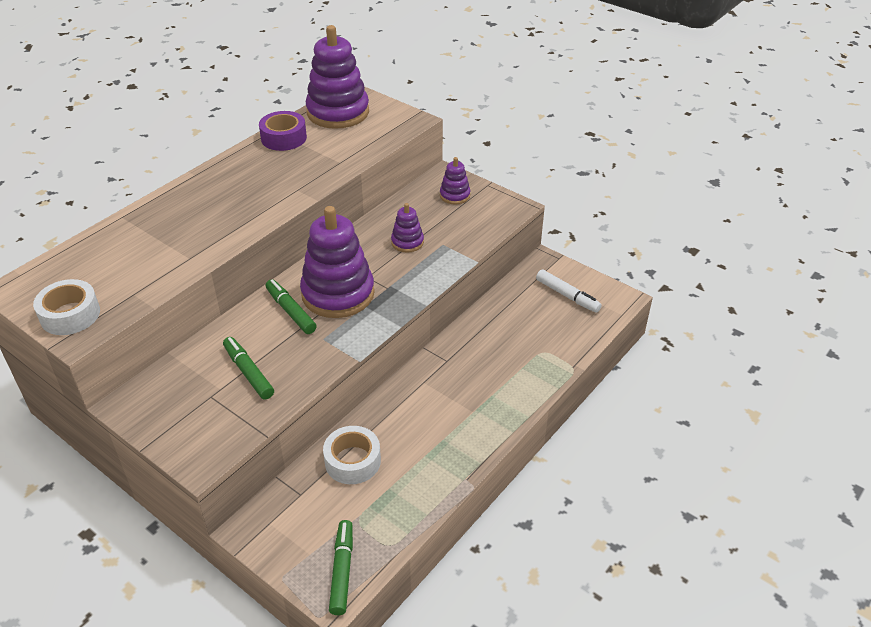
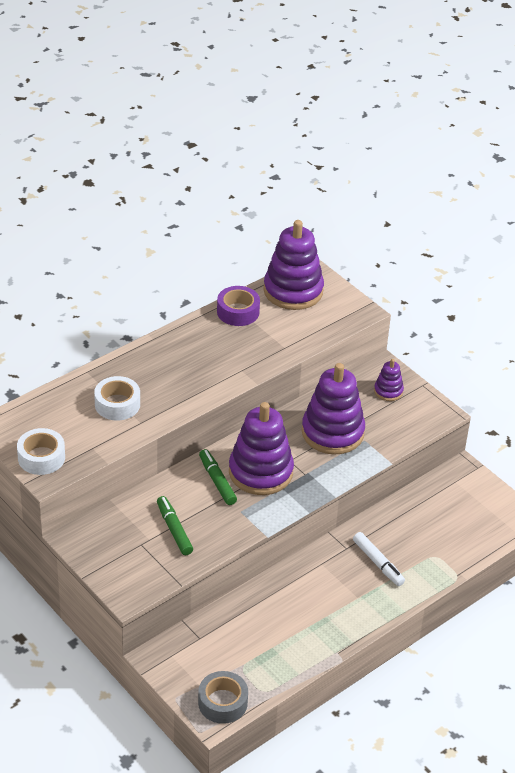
camera: 10 degrees right, 0 degrees up
(342, 571) = (222, 702): green marker -> grey tape
(352, 461) = (247, 619): white tape -> white tape (117, 404)
(407, 242) = (332, 432): purple stacking toy -> purple stacking toy, size x2.09
(567, 296) = (474, 507): white marker -> white marker (378, 563)

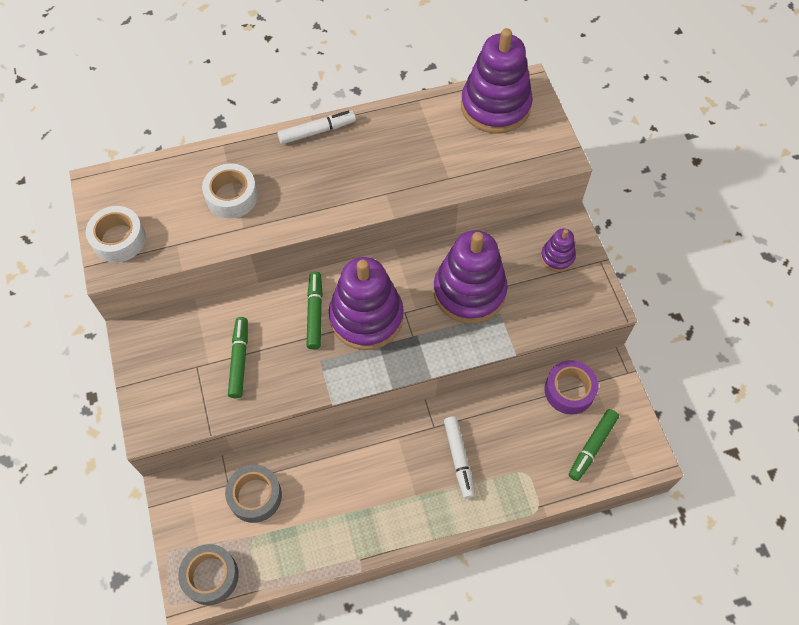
camera: 25 degrees right, 20 degrees up
(160, 343) = (317, 131): none -> white marker
(227, 638) = (255, 496): none -> grey tape
(238, 312) = (421, 116): purple tape -> purple tape (569, 390)
(476, 524) = (592, 447): none -> green marker

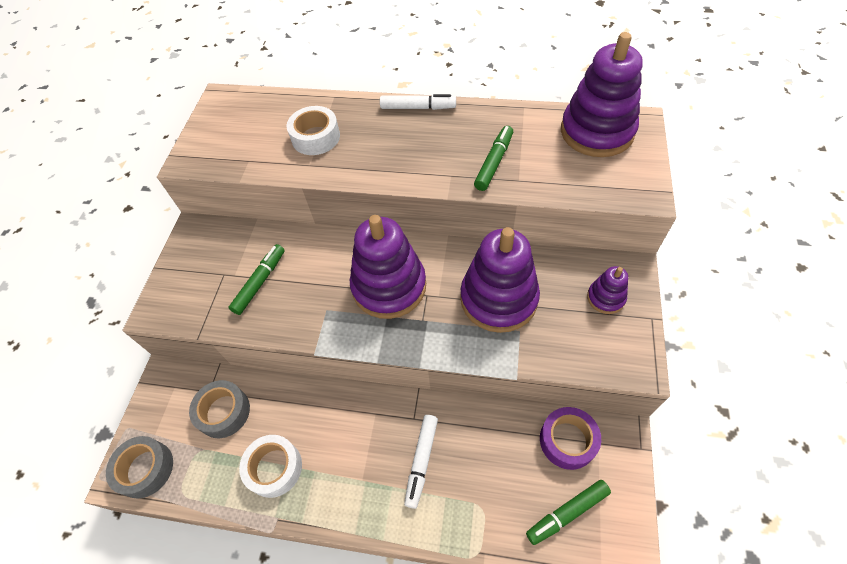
camera: 30 degrees right, 5 degrees down
(119, 239) = (207, 143): white tape -> white tape (274, 468)
(315, 313) = (346, 266): green marker -> green marker (494, 162)

